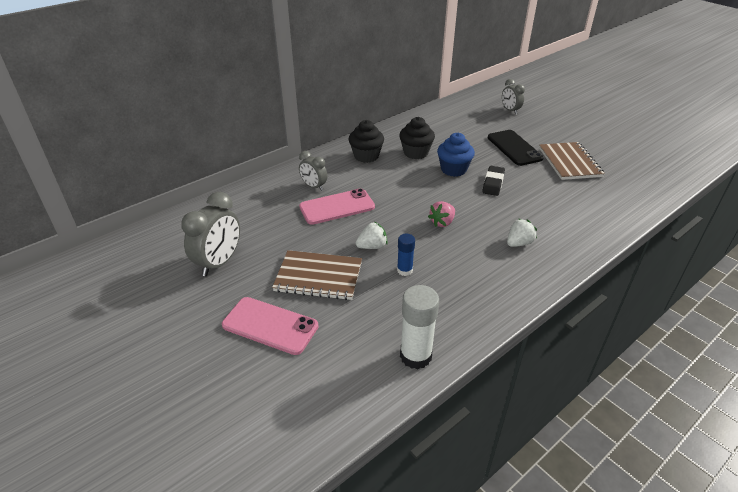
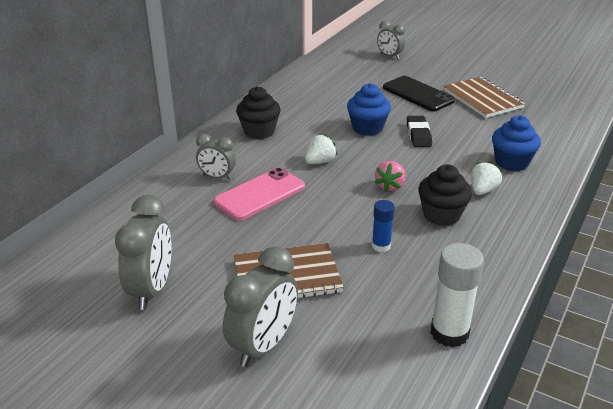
camera: 20 degrees left, 5 degrees down
(270, 326) = (263, 345): pink phone -> grey clock
(372, 246) = (328, 229): white strawberry -> white strawberry (320, 162)
(416, 153) = (314, 118): black cupcake -> black cupcake (441, 215)
(560, 224) = (511, 162): none -> blue cupcake

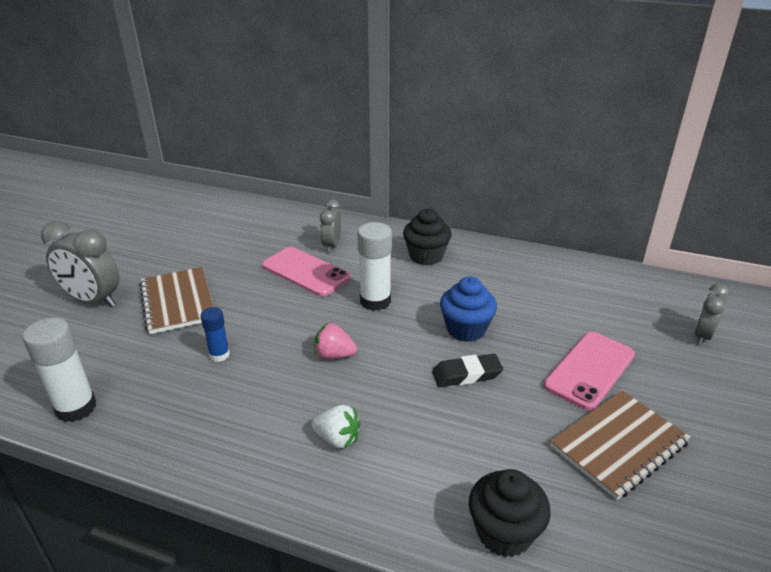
camera: 80 degrees right, 0 degrees up
(152, 289) = (170, 242): grey clock -> none
(320, 162) = (375, 301): white strawberry -> white glue stick
(418, 94) = (589, 370): black phone -> pink phone
(441, 215) = (278, 399): black cupcake -> black cupcake (504, 532)
(511, 162) = (420, 474): blue cupcake -> none

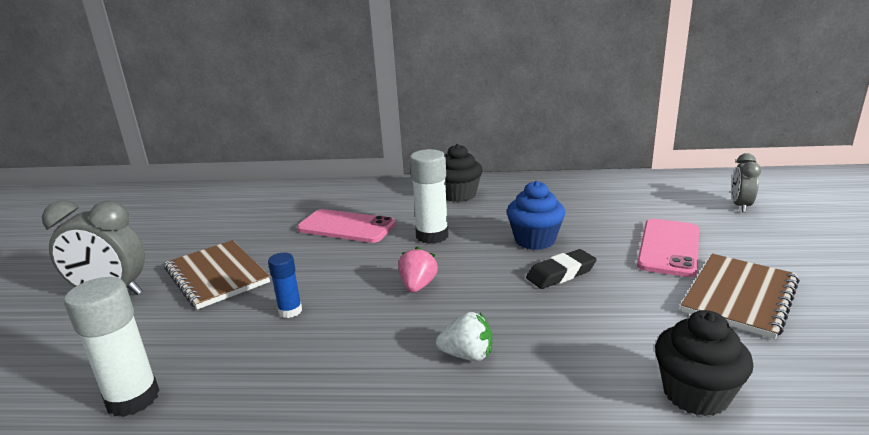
camera: 15 degrees left, 10 degrees down
(331, 245) = (361, 203): grey clock -> none
(334, 355) = (418, 286): pink strawberry -> pink strawberry turned 105 degrees clockwise

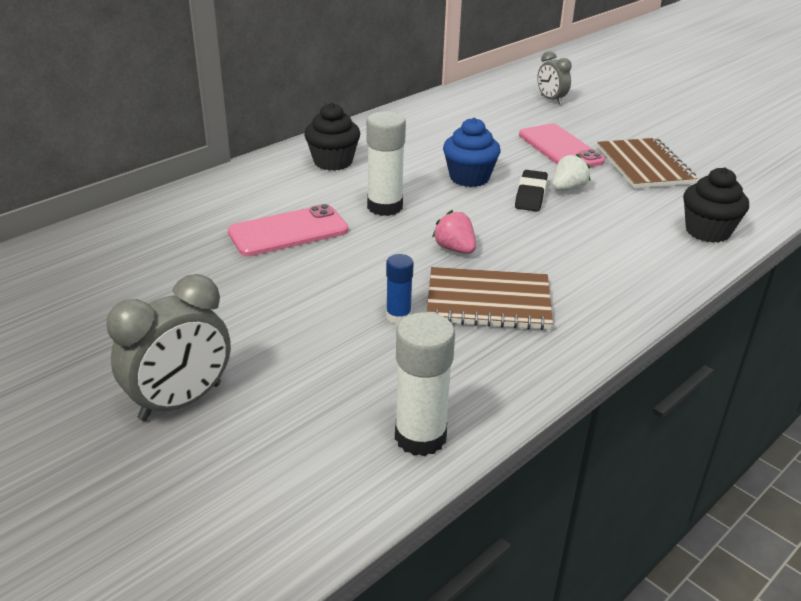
camera: 50 degrees left, 10 degrees up
(217, 275) = (260, 329): brown notebook -> brown notebook (488, 302)
(467, 355) = (575, 274): white strawberry -> white strawberry (567, 189)

